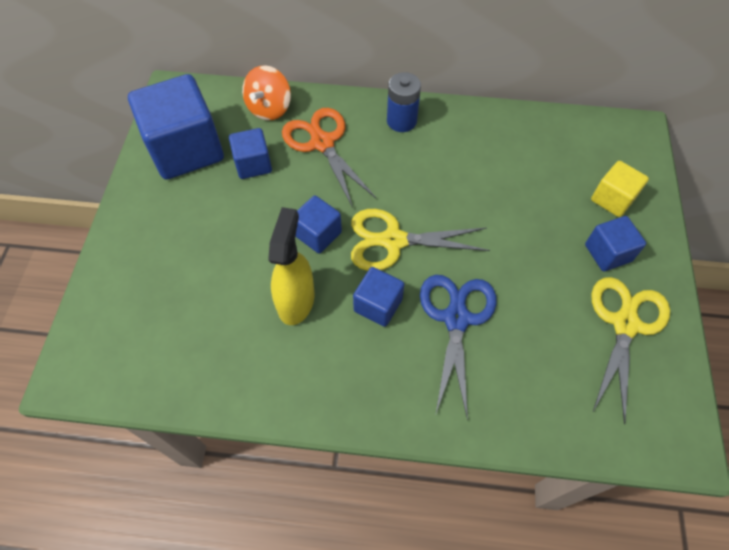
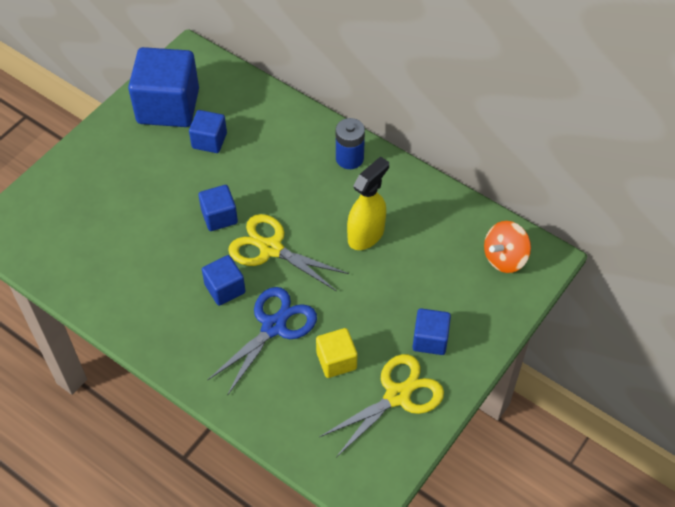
camera: 30 degrees right, 5 degrees down
(269, 108) = (253, 101): orange spinning top -> orange spinning top (504, 258)
(296, 300) = (170, 256): yellow spray bottle -> yellow spray bottle (366, 235)
(322, 143) = (273, 147): orange scissors -> none
(612, 199) = (471, 302): yellow cube -> yellow cube (336, 360)

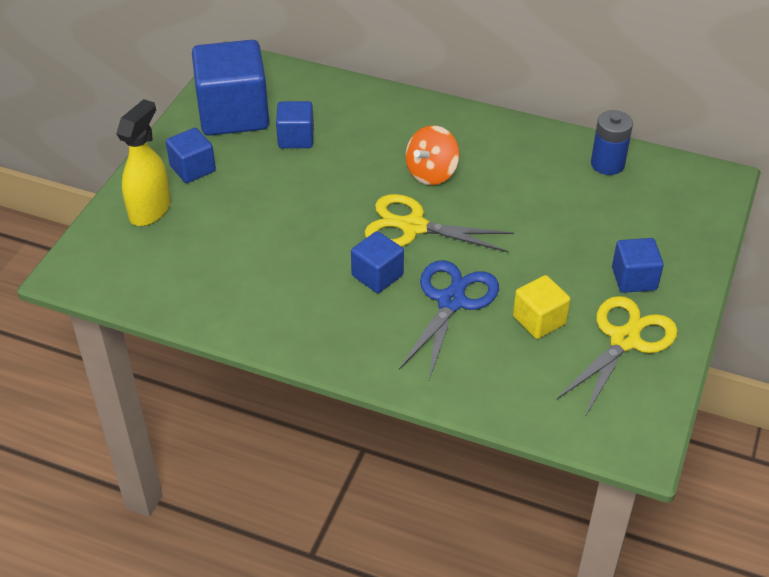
camera: 15 degrees left, 10 degrees down
(219, 217) = (339, 207): blue cube -> blue cube (192, 169)
(349, 158) = (462, 127): blue battery -> blue battery (607, 164)
(366, 235) = (515, 194): yellow spray bottle -> yellow spray bottle (150, 210)
(504, 258) = (676, 187): orange spinning top -> orange spinning top (431, 173)

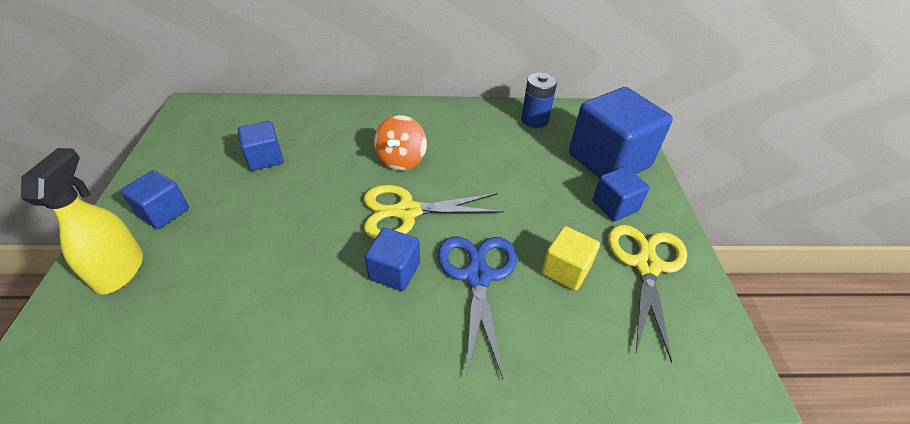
camera: 25 degrees left, 0 degrees up
(233, 114) = (196, 150): blue cube -> blue cube (609, 160)

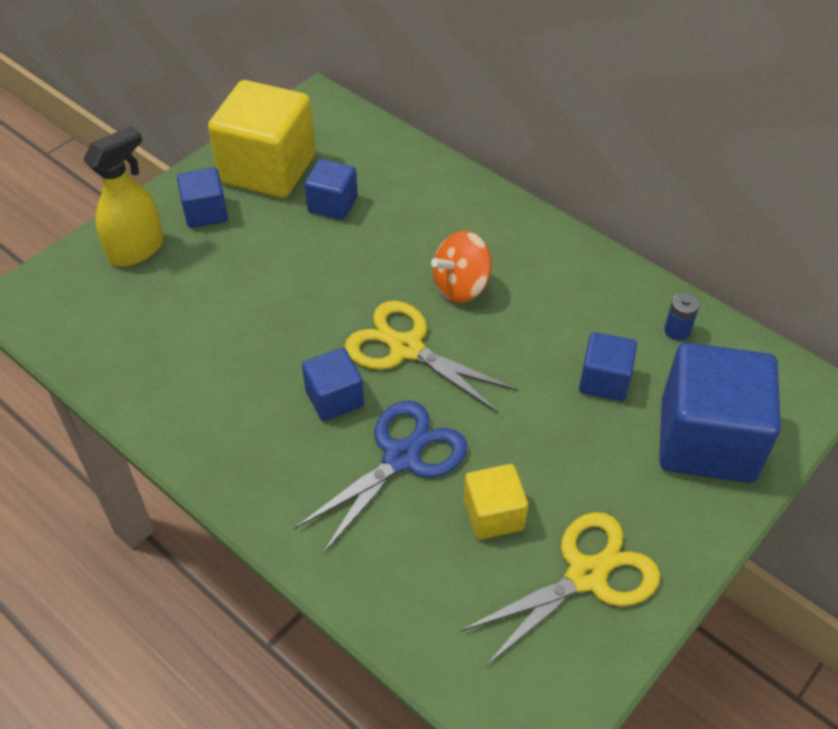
camera: 45 degrees right, 5 degrees up
(190, 161) = (268, 169): none -> yellow cube
(534, 120) = (677, 330): blue battery -> blue battery, size x0.61
(615, 206) = (638, 494): blue cube -> blue cube (604, 381)

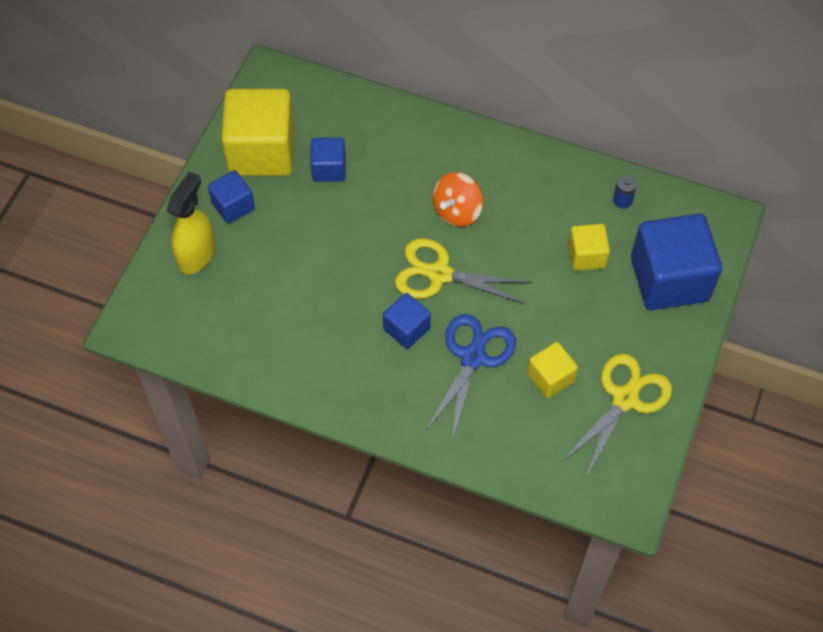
camera: 20 degrees left, 10 degrees up
(604, 381) = (586, 256): blue cube -> yellow cube

